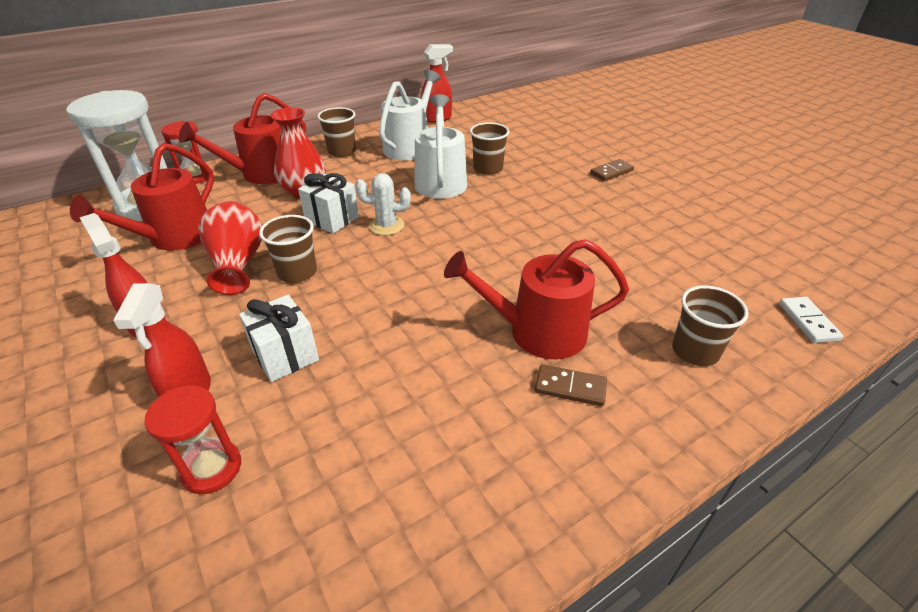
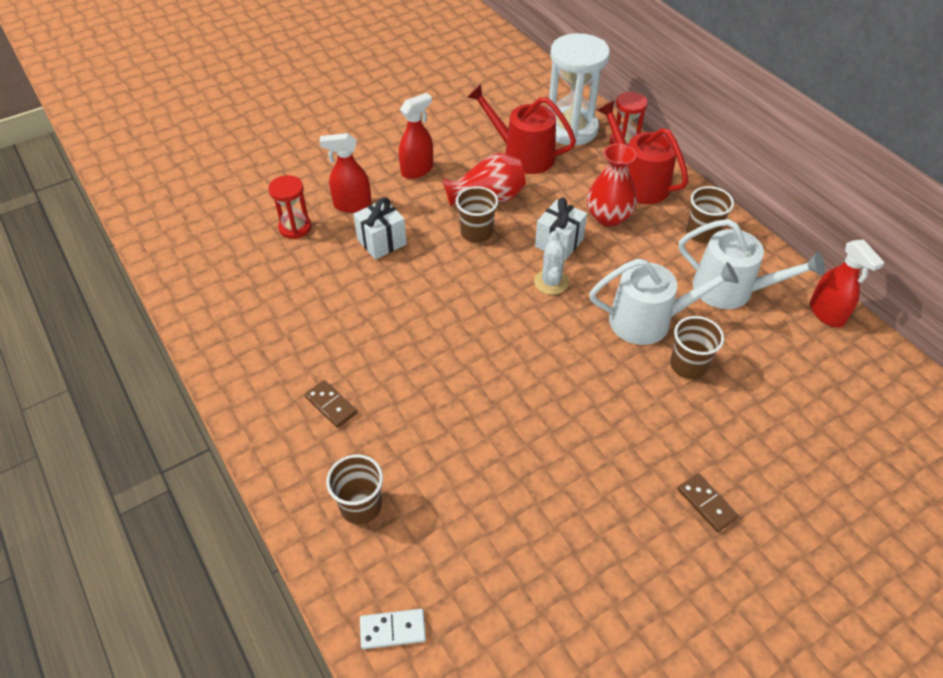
camera: 90 degrees right, 10 degrees up
(538, 332) = (394, 390): red watering can -> none
(570, 387) = (331, 405): brown domino -> brown domino turned 60 degrees counterclockwise

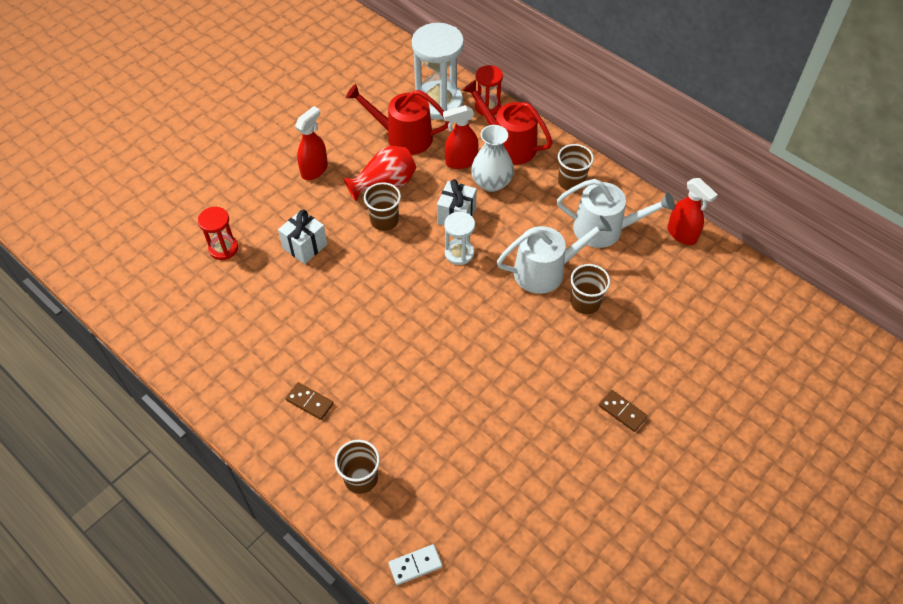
camera: 15 degrees left, 5 degrees up
(352, 205) = (267, 216): red spray bottle -> red spray bottle (461, 162)
(551, 282) = (459, 253): white cactus -> white hourglass
(608, 217) = (491, 182): red vase -> white vase

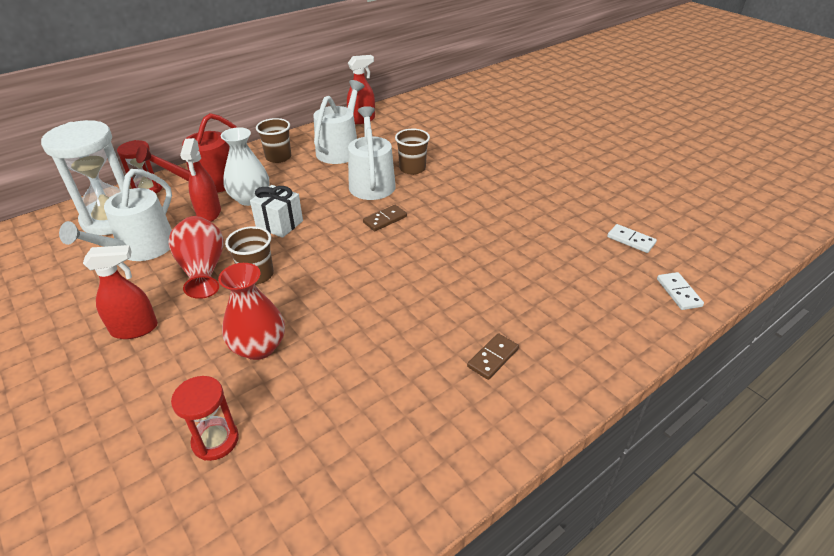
camera: 80 degrees left, 15 degrees down
(305, 246) = (259, 347): white gift -> red vase
(314, 170) = (135, 329): red spray bottle -> red spray bottle turned 120 degrees clockwise
(361, 478) = (590, 322): brown cup -> none
(404, 137) = (141, 248): red watering can -> white watering can
(459, 253) = (328, 228): white hourglass -> none
(497, 527) = (631, 240): none -> white domino
(622, 411) = (520, 167): brown domino -> brown domino (385, 219)

